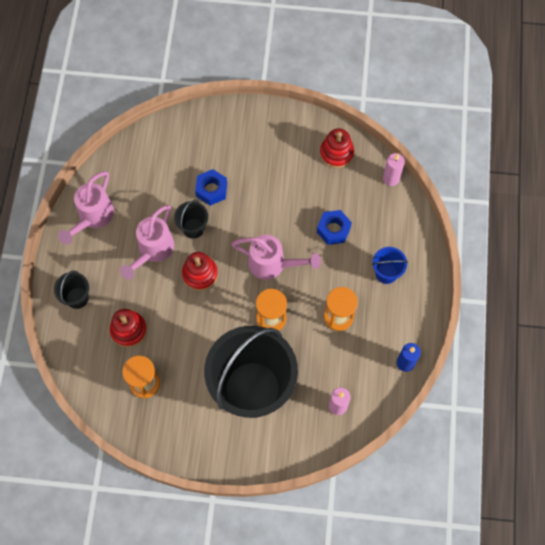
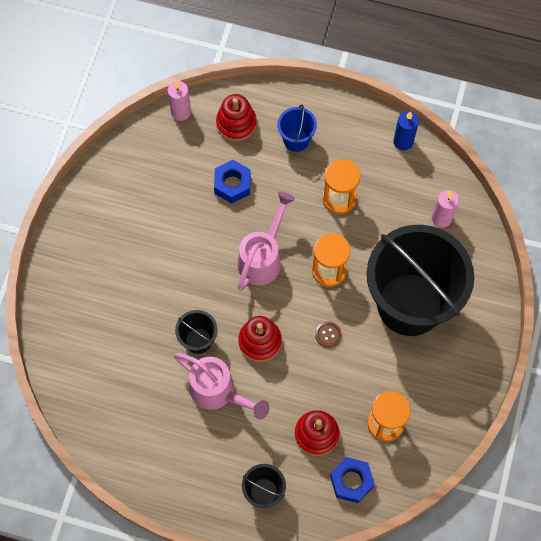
camera: 80 degrees left, 0 degrees up
(92, 218) = (159, 461): pink watering can -> none
(211, 190) = (152, 312): blue nut -> blue nut (351, 481)
(214, 326) = (328, 334): none -> brown button
(336, 153) = (135, 163): red stacking toy -> red stacking toy (236, 123)

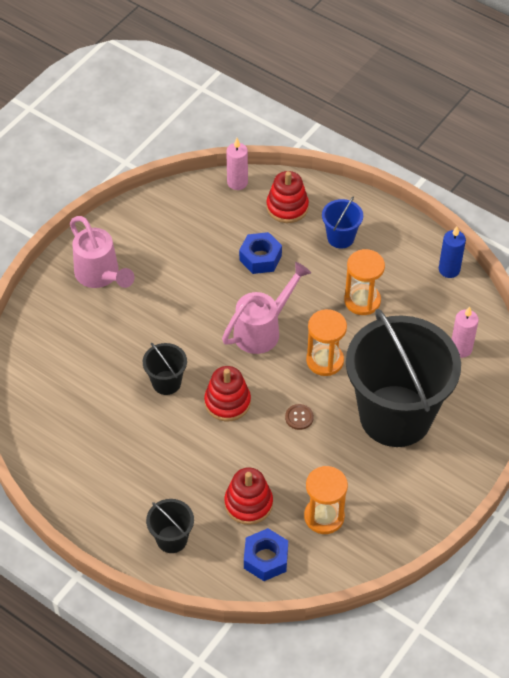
camera: 20 degrees right, 15 degrees down
(219, 393) = (166, 435): pink watering can -> pink watering can (101, 276)

